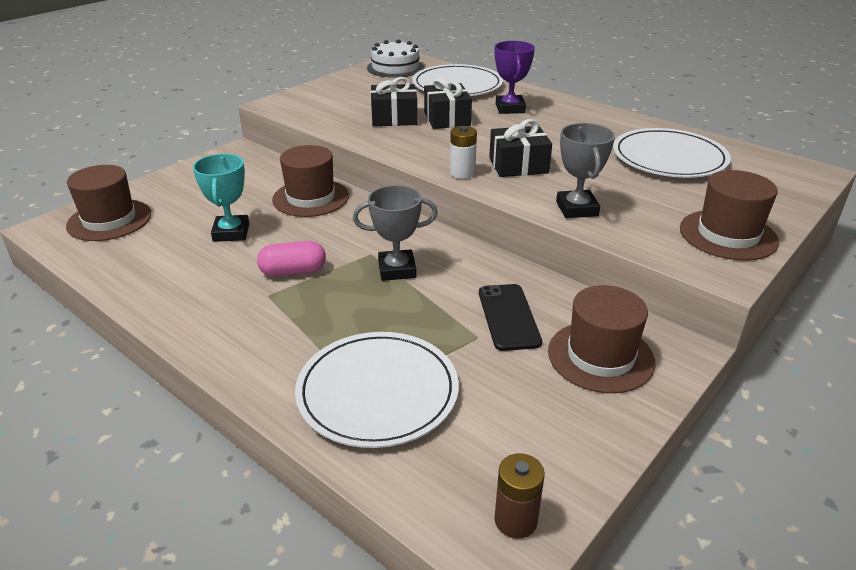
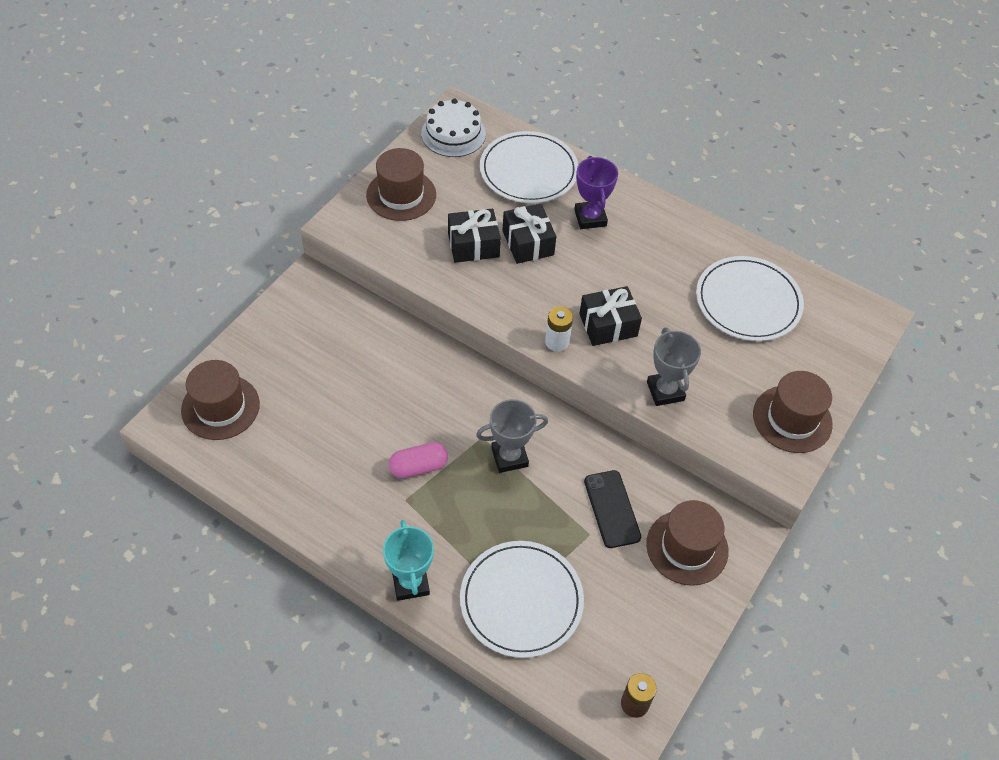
camera: 10 degrees left, 20 degrees up
(231, 233) = (345, 417): turquoise trophy -> turquoise trophy (410, 583)
(310, 198) = (406, 357): brown hat -> brown hat (401, 195)

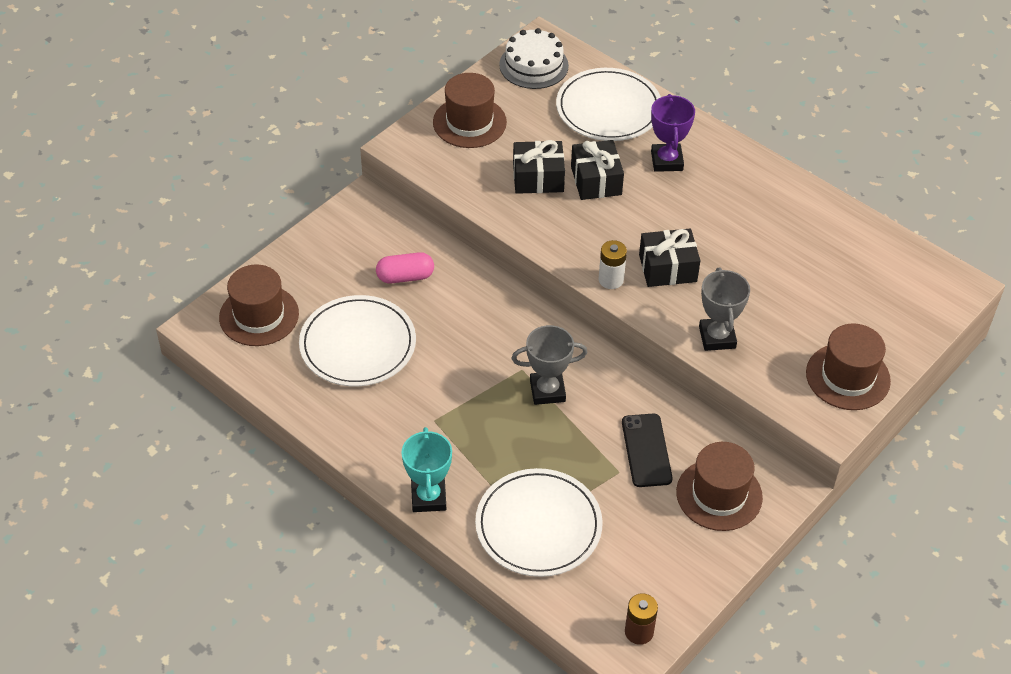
camera: 10 degrees right, 5 degrees down
(418, 467) = (452, 391): pink capsule -> pink capsule (405, 277)
(748, 301) = (822, 258): white plate -> white plate (358, 344)

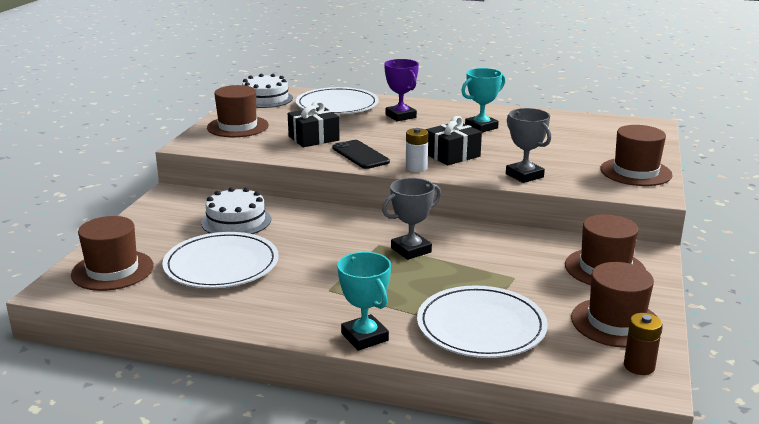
camera: 25 degrees left, 25 degrees down
(405, 277) = (236, 221): pink capsule -> white cake
(596, 180) = (358, 132): black gift -> none
(646, 450) = (523, 260): black phone -> black phone (360, 155)
(665, 572) = (616, 322): none -> brown hat
(744, 219) = (481, 127): none -> turquoise trophy

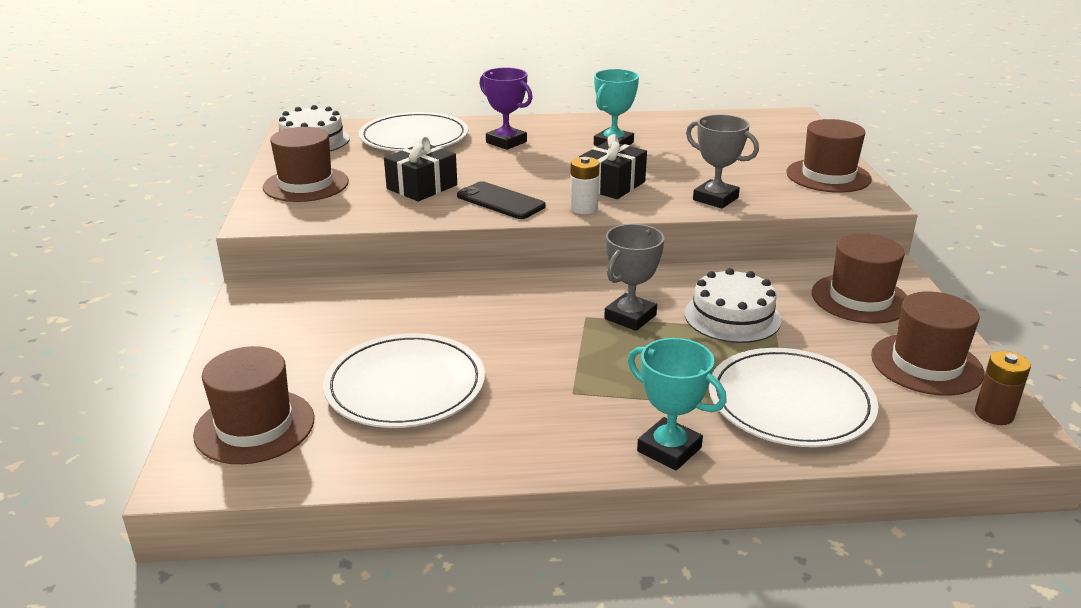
camera: 20 degrees left, 5 degrees up
(236, 221) = (377, 318): white cake -> white cake (732, 317)

